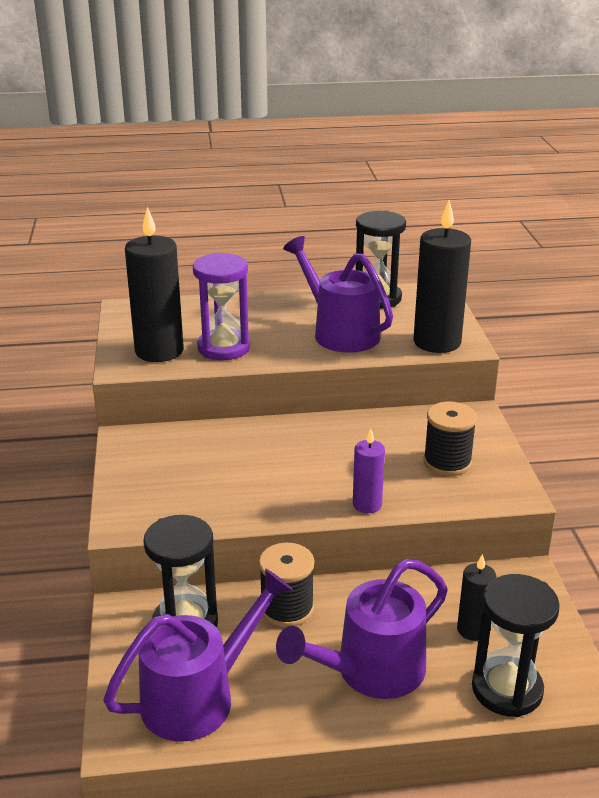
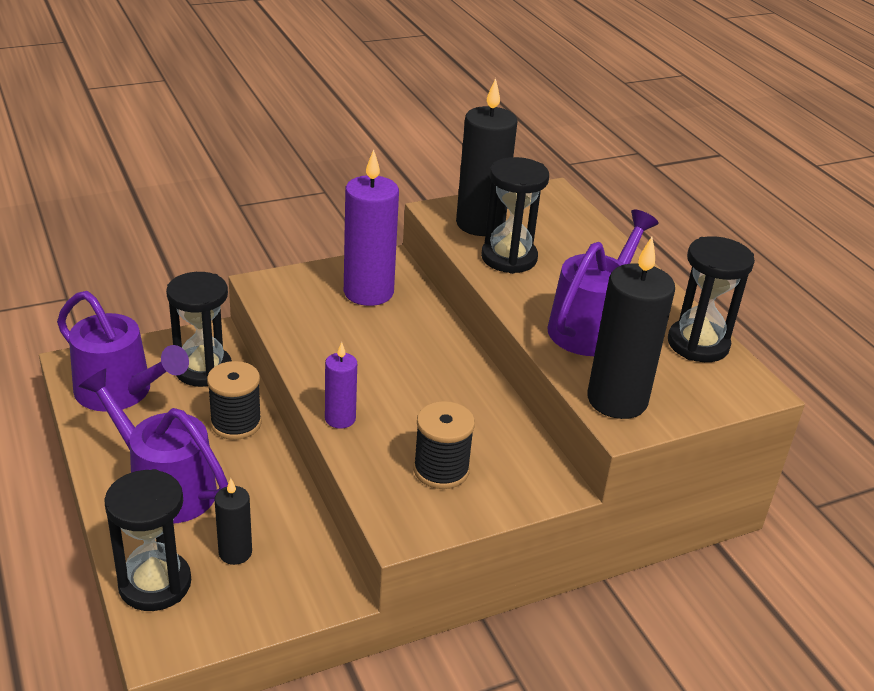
camera: 70 degrees right, 5 degrees up
(174, 459) = (368, 292): none -> purple candle
(224, 348) = (509, 258): purple hourglass -> black hourglass

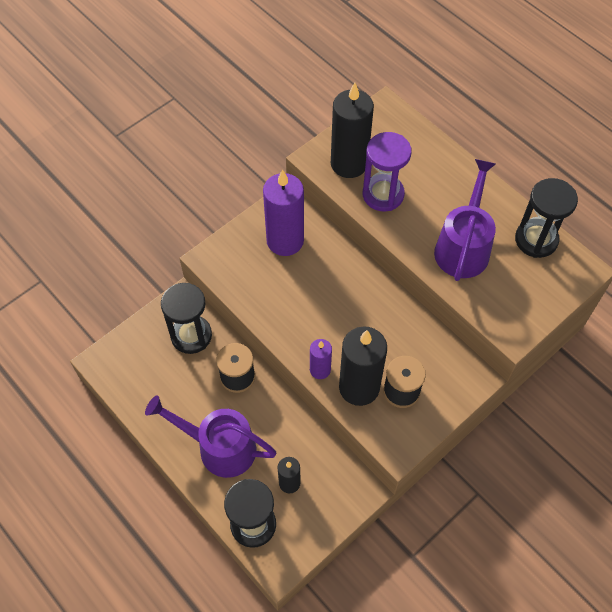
camera: 15 degrees left, 25 degrees up
(121, 392) = (147, 377): purple watering can -> none
(509, 258) = (383, 194): black hourglass -> purple hourglass
(617, 400) = (502, 313): black candle -> black candle (359, 387)

